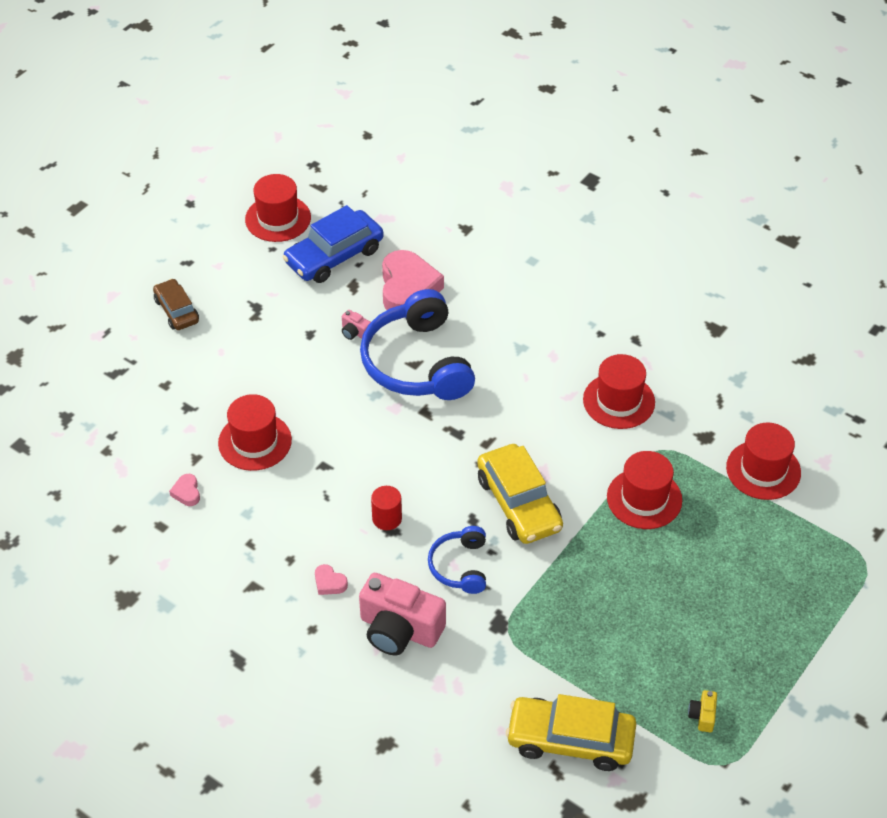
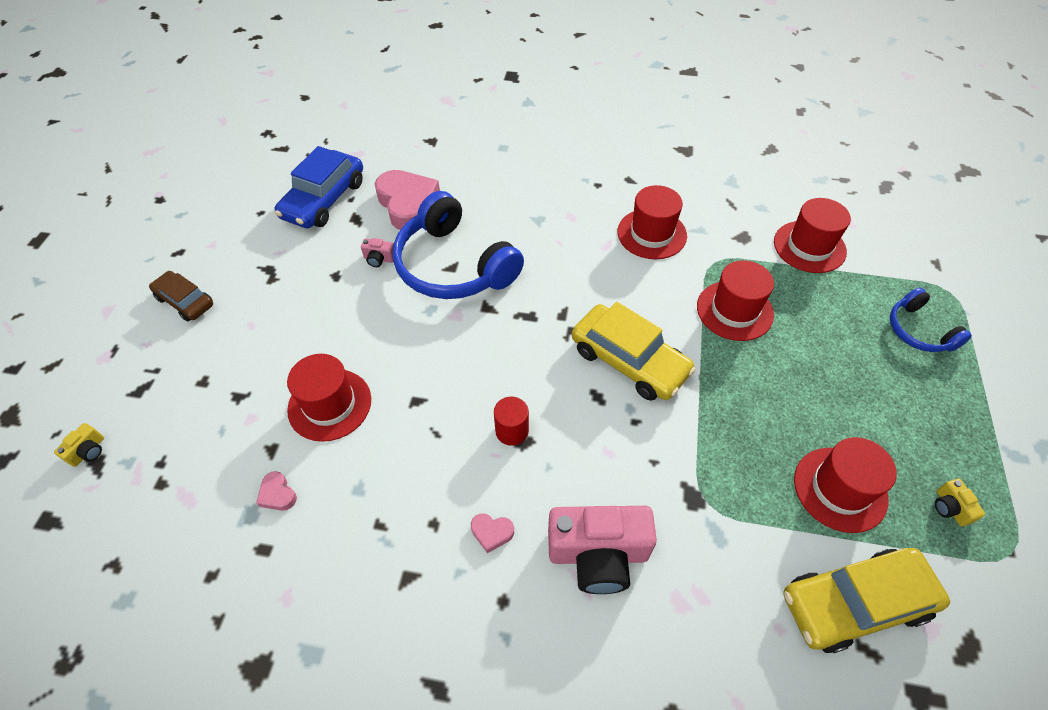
camera: 25 degrees left, 5 degrees up
(63, 406) = (88, 451): none -> yellow camera
(278, 218) = (254, 185): red hat -> red hat (840, 489)
(460, 566) = (615, 451): blue headphones -> blue headphones (918, 331)

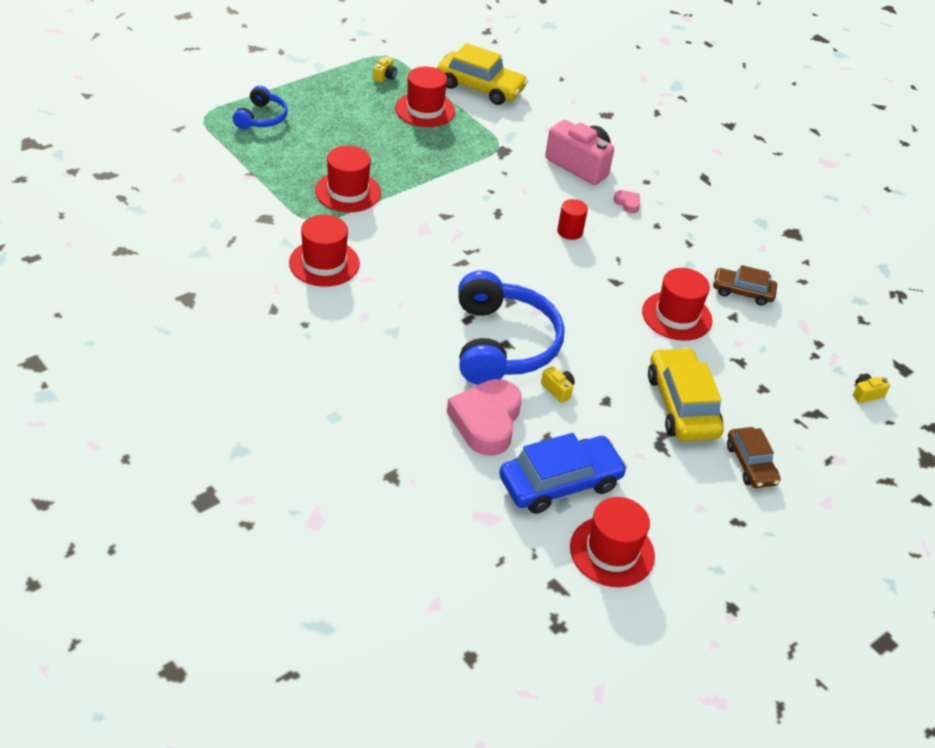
camera: 145 degrees left, 10 degrees down
(277, 494) = (742, 292): pink heart -> brown car
(379, 259) = (558, 390): pink camera -> yellow camera
(629, 361) = (454, 214): yellow car -> yellow car (682, 405)
(809, 247) = (234, 185): red hat -> red hat (612, 551)

